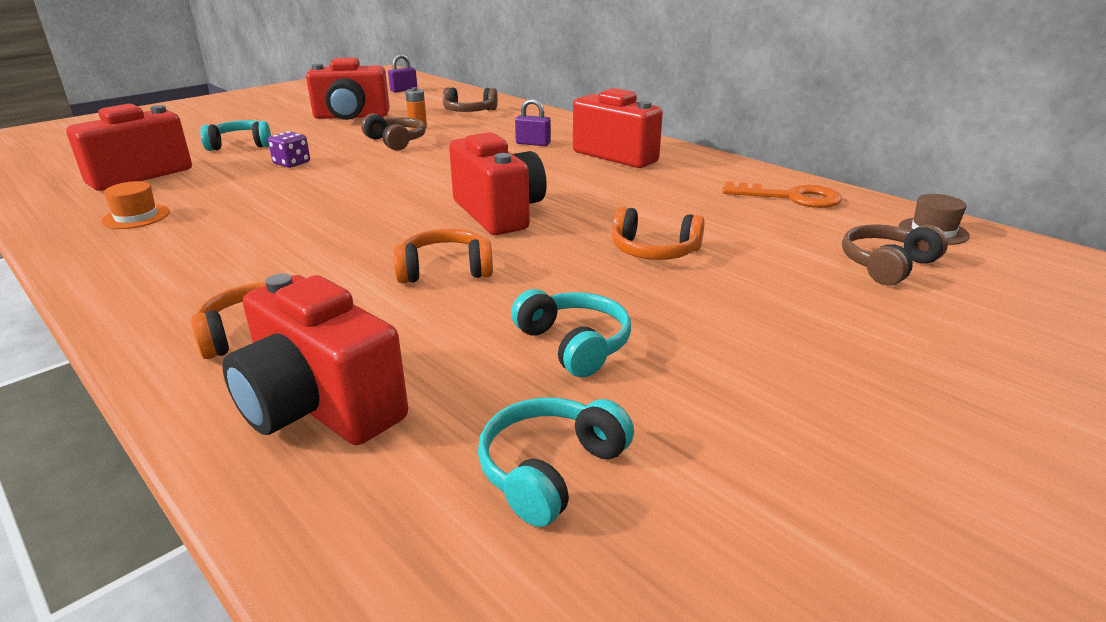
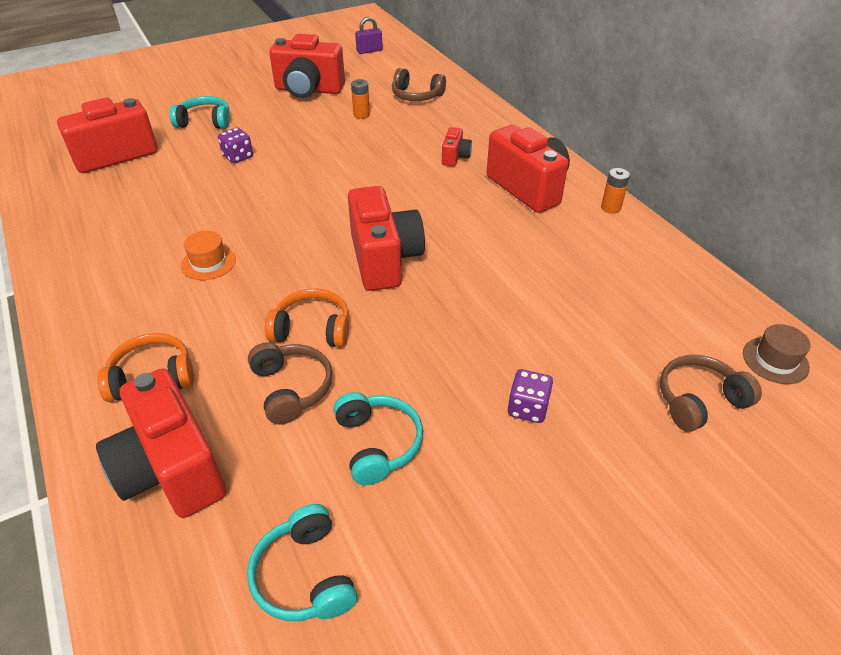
camera: 15 degrees right, 15 degrees up
(136, 217) = (102, 213): orange hat -> orange hat (208, 262)
(396, 141) = (335, 136): brown headphones -> brown headphones (291, 388)
(533, 143) = (455, 157): purple padlock -> red camera
(550, 470) = (304, 576): turquoise headphones -> turquoise headphones turned 75 degrees counterclockwise
(654, 251) = (495, 338): orange headphones -> none
(707, 159) = (610, 208): none -> orange battery
(723, 294) = (528, 408): none -> purple dice
(790, 197) = (661, 283): orange key -> none

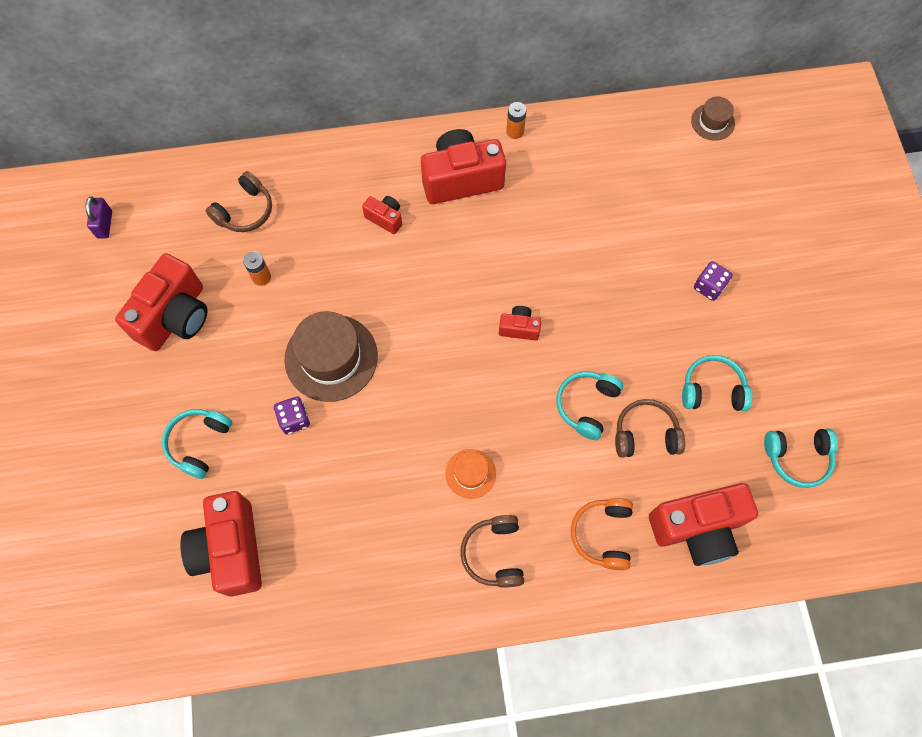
camera: 70 degrees left, 25 degrees up
(302, 161) = (331, 357): none -> brown hat
(312, 329) = (586, 405): orange headphones -> turquoise headphones
(384, 259) = (519, 328): red camera -> red camera, size x0.48
(699, 400) = (732, 184): brown headphones -> brown headphones (494, 554)

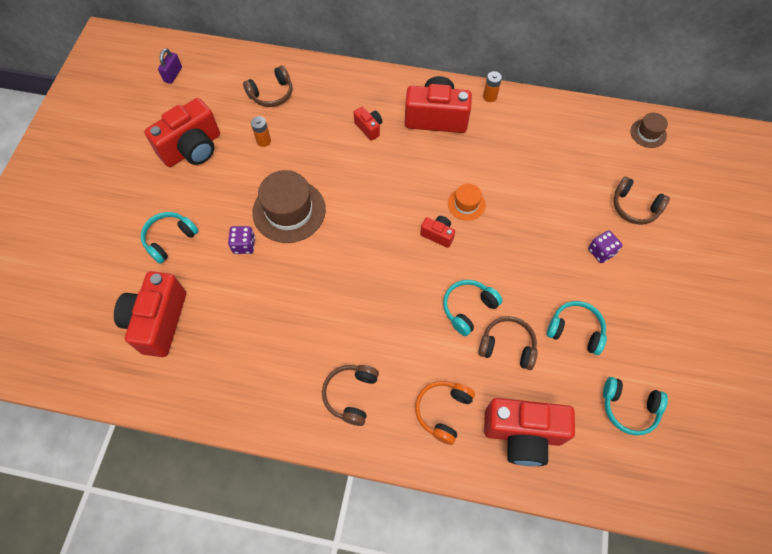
camera: 20 degrees right, 5 degrees down
(470, 473) = (357, 328): orange hat -> orange hat (466, 204)
(727, 220) = (634, 207): none -> brown headphones

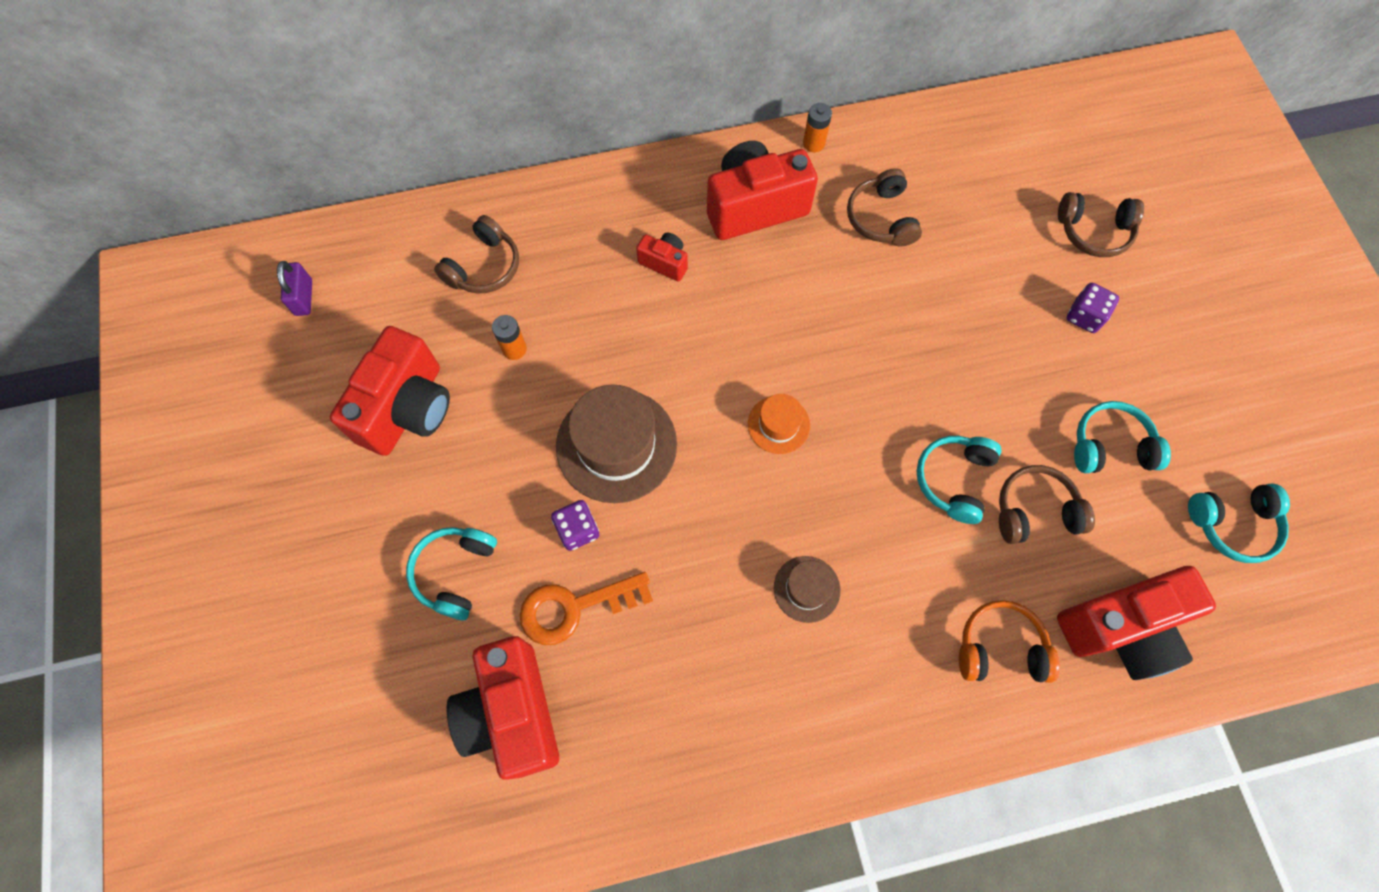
camera: 25 degrees left, 5 degrees up
(220, 283) = (575, 607): none -> orange key
(351, 395) = (862, 686): brown headphones -> brown headphones (881, 218)
(438, 235) = (853, 387): red camera -> none
(443, 411) = (1000, 647): orange headphones -> orange headphones turned 90 degrees clockwise
(466, 204) = (868, 323): orange hat -> orange hat (778, 424)
(648, 133) = (1056, 114): brown hat -> brown hat (806, 589)

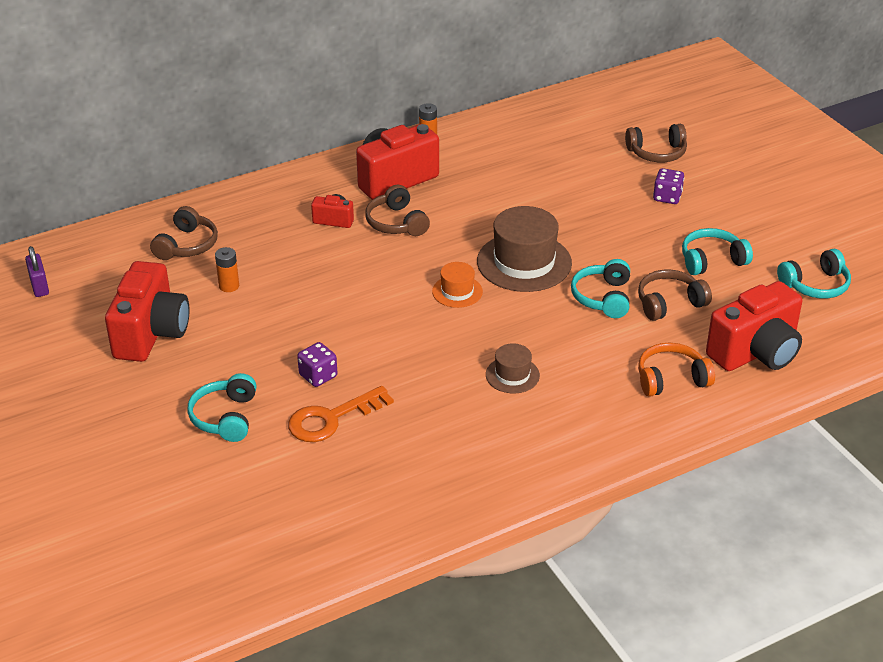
camera: 15 degrees left, 30 degrees down
(512, 712) = (302, 486): red camera -> none
(616, 445) = (332, 324): brown hat -> brown hat (524, 262)
(881, 218) = (495, 170): brown headphones -> brown headphones (396, 223)

